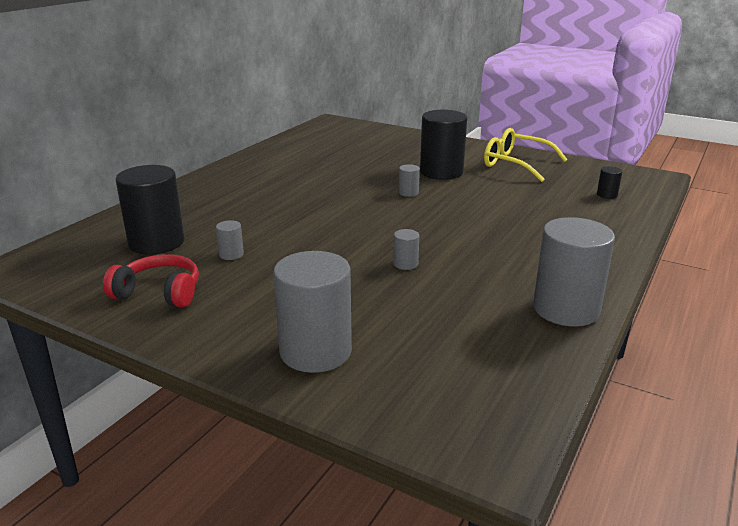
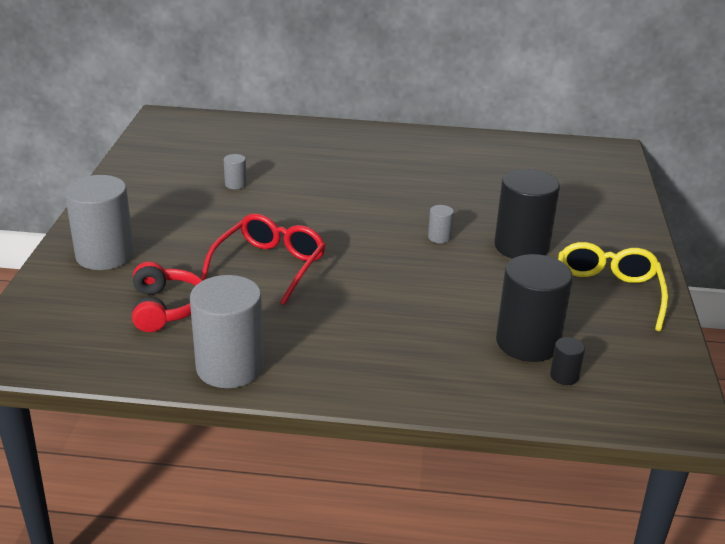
camera: 65 degrees right, 5 degrees up
(156, 242) = (236, 150): black cylinder -> black cylinder (527, 342)
(159, 292) = (159, 175): red headphones -> red headphones (166, 308)
(405, 264) = (270, 266): grey cylinder -> red glasses

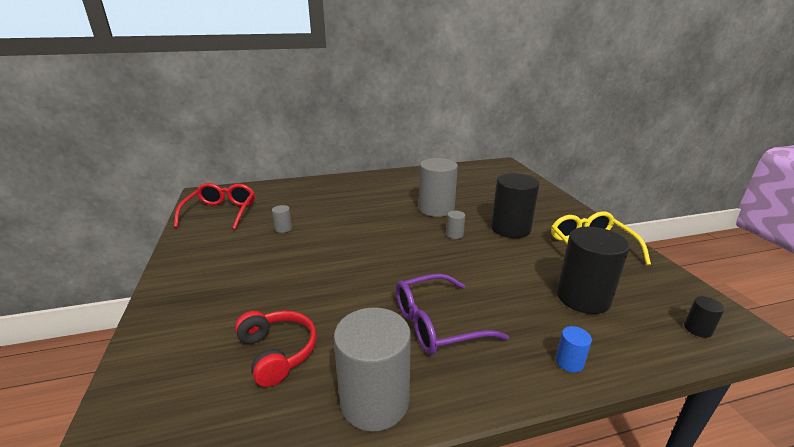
camera: 20 degrees left, 5 degrees down
(105, 255) = (194, 314): grey cylinder -> grey cylinder (436, 209)
(270, 266) = (348, 286): red glasses -> red glasses (221, 212)
(336, 324) = (437, 324): none -> purple glasses
(443, 391) = (569, 362): none -> blue cylinder
(564, 376) = (633, 318): black cylinder -> black cylinder (697, 329)

